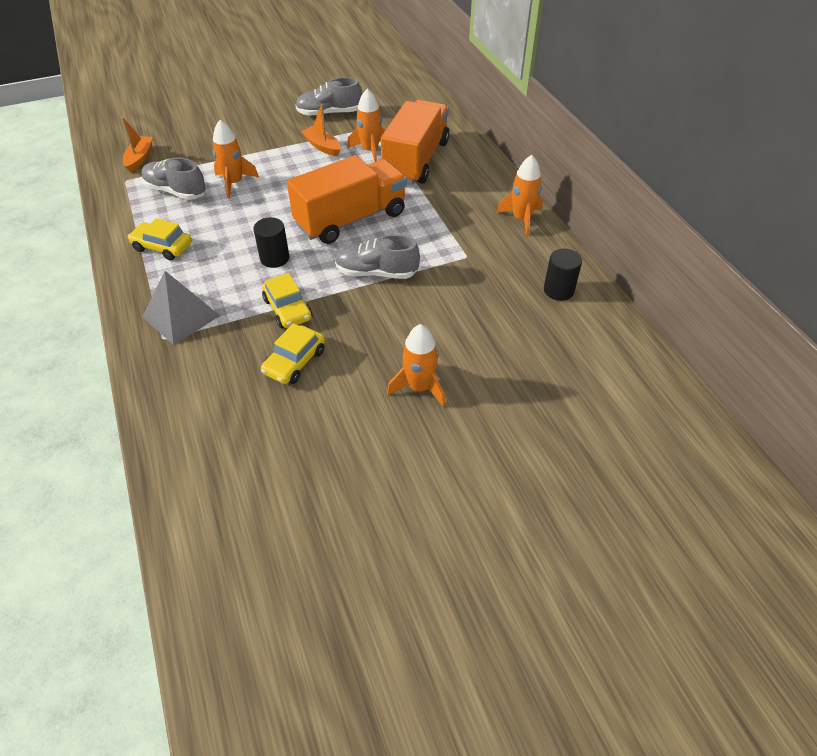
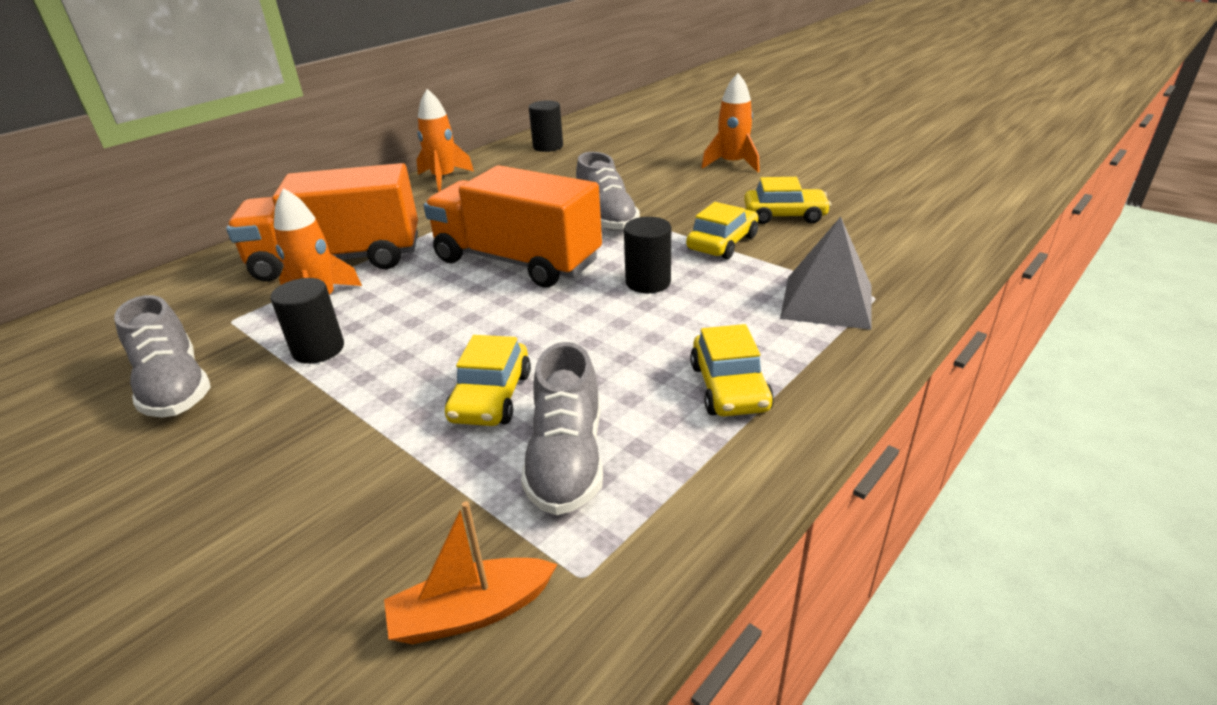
camera: 115 degrees left, 15 degrees down
(234, 183) = (491, 397): orange rocket -> yellow car
(322, 146) = (318, 349): orange boat -> black cylinder

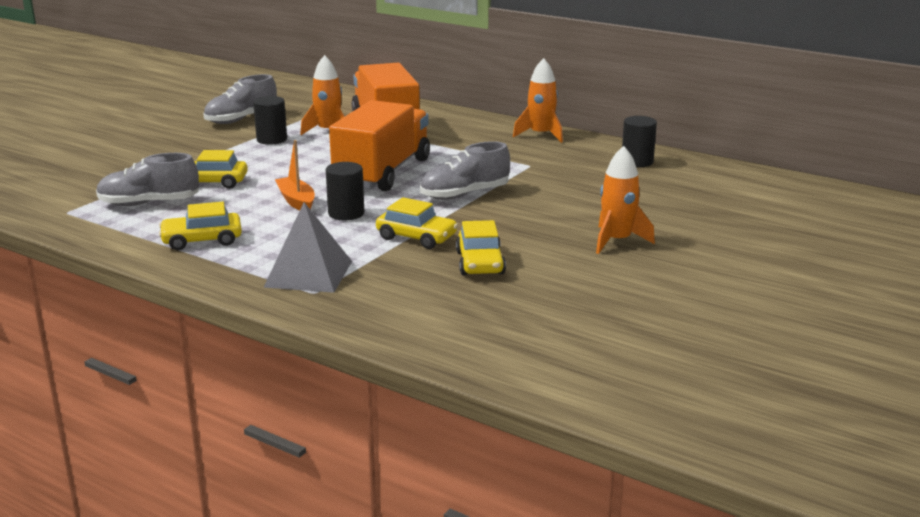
camera: 80 degrees right, 10 degrees down
(471, 612) = (57, 194): orange boat -> orange boat (296, 201)

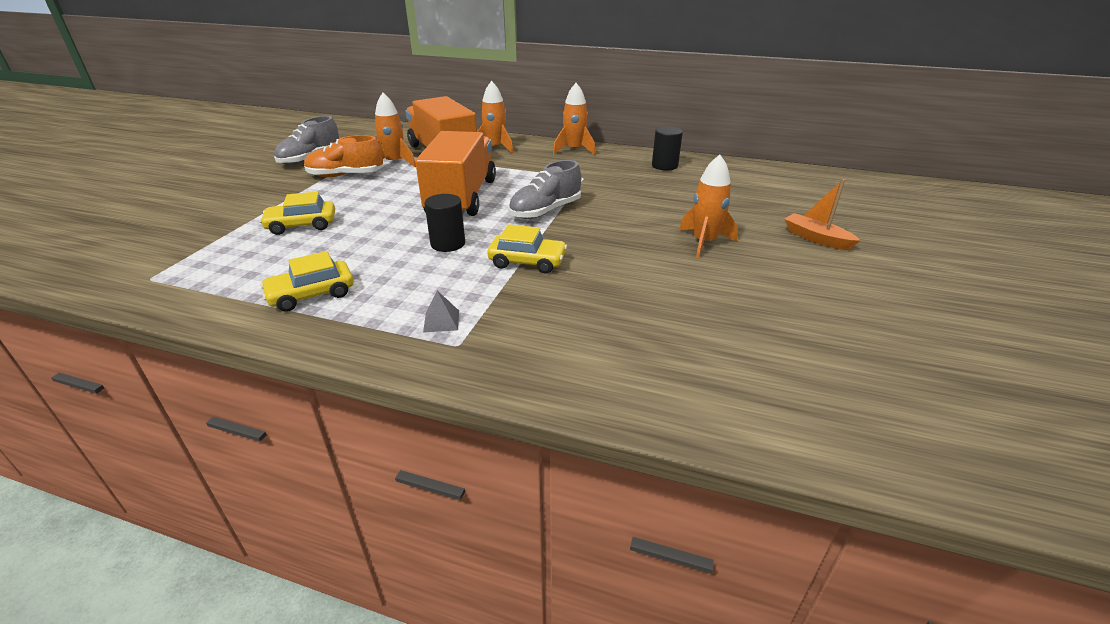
camera: 15 degrees left, 10 degrees up
(149, 203) = (242, 257): grey shoe -> none
(272, 140) = (346, 175): black cylinder -> orange shoe
(296, 201) = (394, 236): orange boat -> orange boat (816, 238)
(308, 274) = (441, 321): grey pyramid -> grey pyramid, size x0.46
(449, 125) = (495, 148): none -> orange rocket
(480, 263) = (602, 282): yellow car -> none

